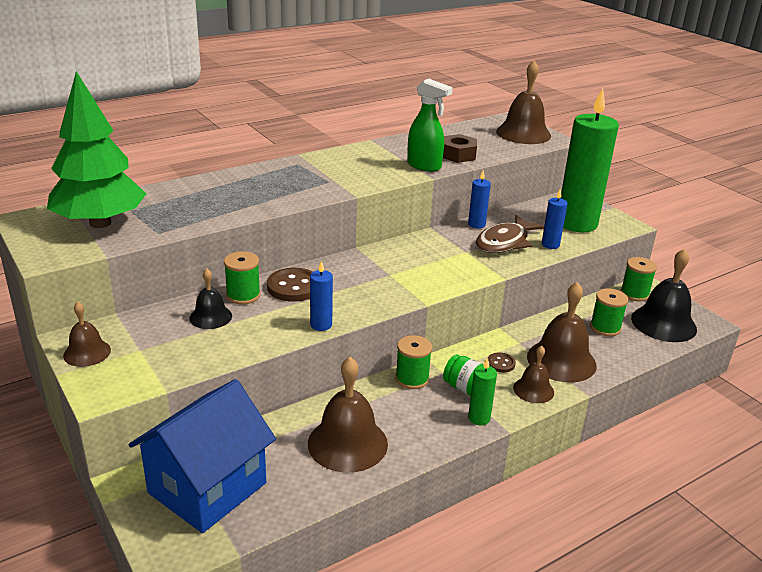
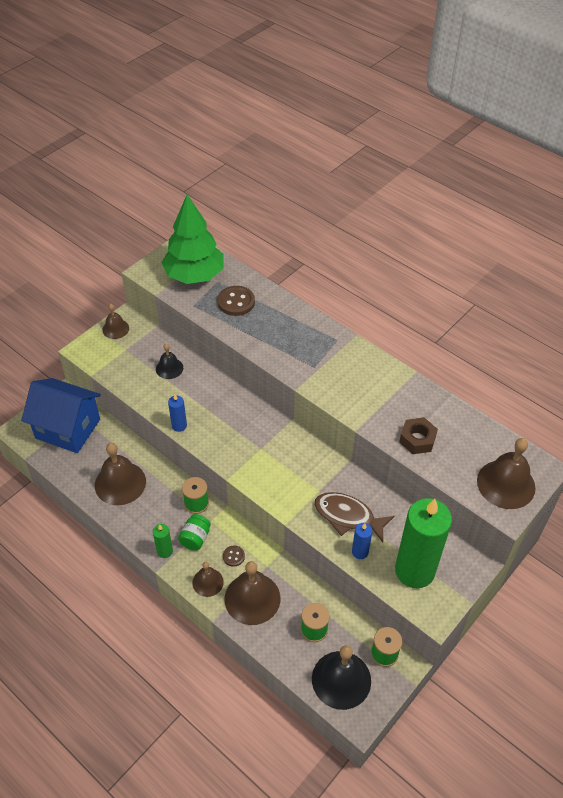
camera: 75 degrees right, 20 degrees up
(243, 295) = (200, 375): green spool -> none
(293, 287) = (221, 398): brown button -> brown button (236, 302)
(424, 166) = (377, 420): green spray bottle -> none
(476, 224) = (371, 491): blue candle -> none

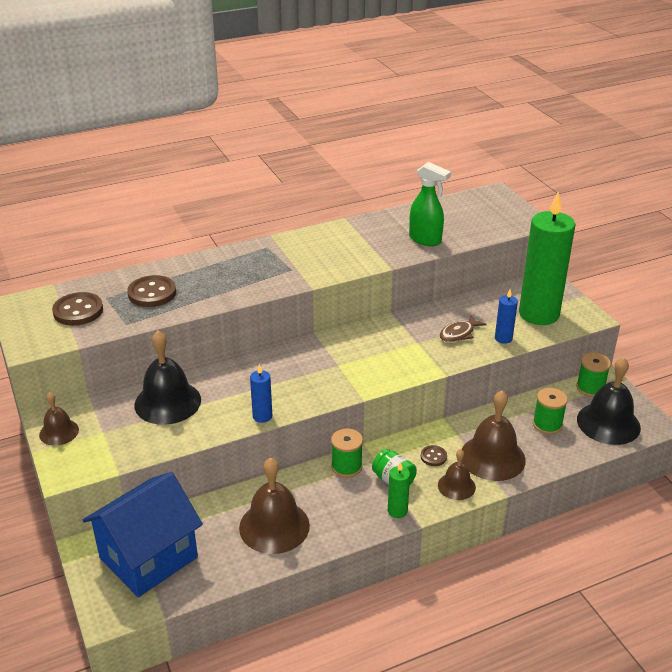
camera: 65 degrees left, 15 degrees down
(169, 368) = (167, 402): black bell -> black bell, size x1.78
(194, 275) = (78, 311): green tree -> brown button
(348, 516) = (459, 333): brown fish -> brown fish, size x0.62
(417, 439) = (425, 240): brown nut -> green spray bottle
(506, 484) = (501, 213): brown bell -> none

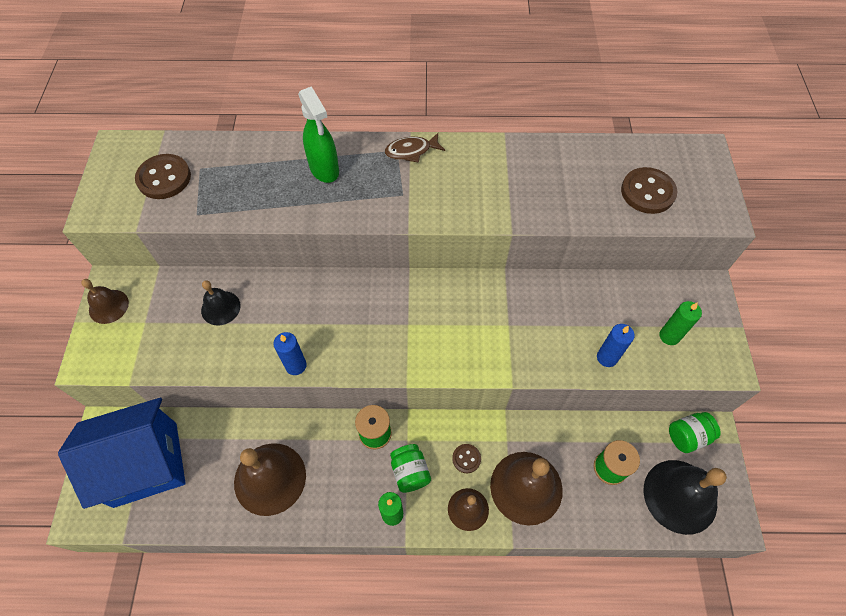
camera: 25 degrees right, 25 degrees up
(152, 293) = (245, 178): brown button -> brown button (647, 192)
(167, 402) = (220, 308): black bell -> black bell, size x0.56
(425, 240) = (576, 200): green spray bottle -> green spray bottle (324, 169)
(459, 333) = (561, 330): brown fish -> brown fish (411, 151)
(539, 314) = (669, 336): green candle -> green candle, size x0.42
(590, 388) = (687, 436): green spool -> green jar

